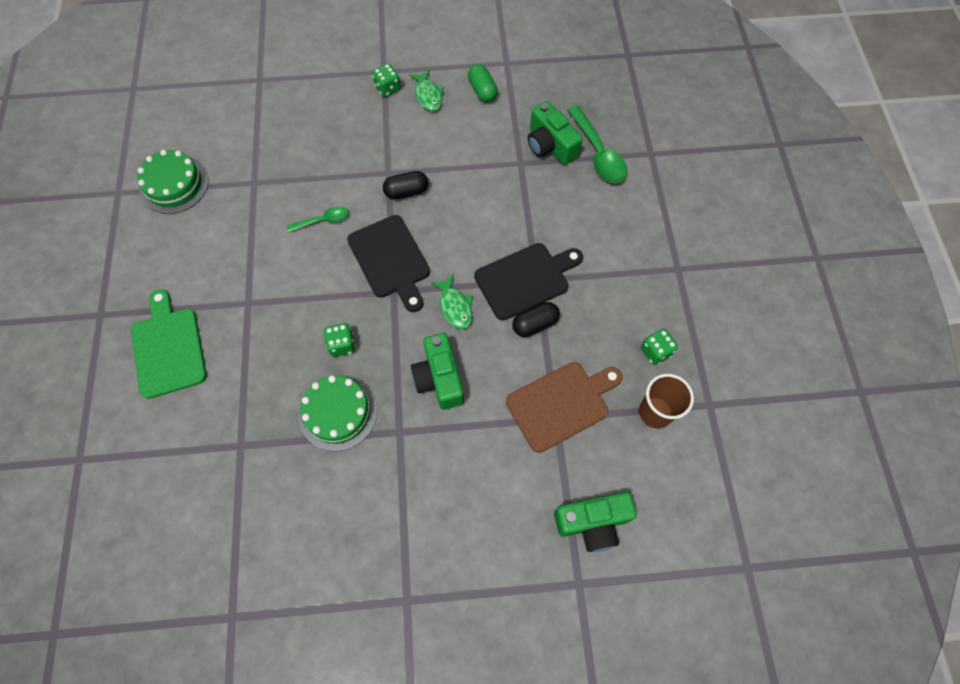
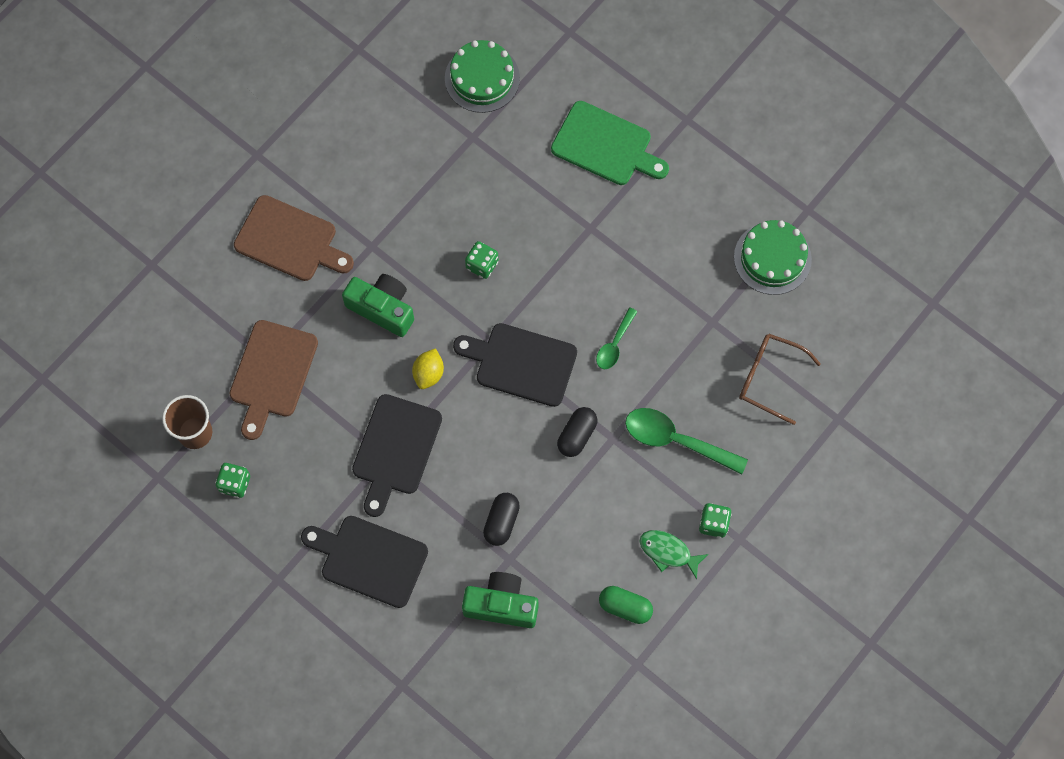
camera: 135 degrees right, 5 degrees up
(265, 128) = (769, 378): none -> brown glasses
(338, 413) = (429, 218): green cake -> green cake (482, 78)
(452, 495) = (290, 240): none -> brown cutting board
(455, 306) = (428, 373): green fish -> yellow lemon
(535, 324) = (351, 418): black capsule -> black capsule (501, 522)
(592, 523) = (175, 311): green camera -> none
(598, 153) = (450, 638): green spoon -> green spoon (676, 440)
(606, 231) = (369, 560): none -> black cutting board

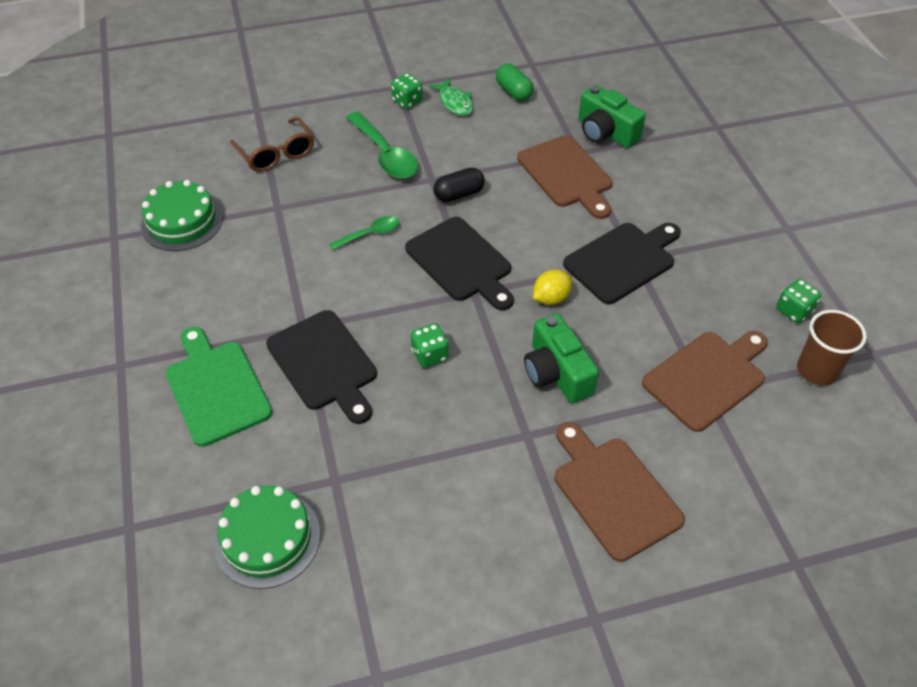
camera: 145 degrees left, 20 degrees down
(369, 560) = (696, 203): black cutting board -> black cutting board (324, 364)
(501, 522) = (567, 174): black capsule -> brown cutting board

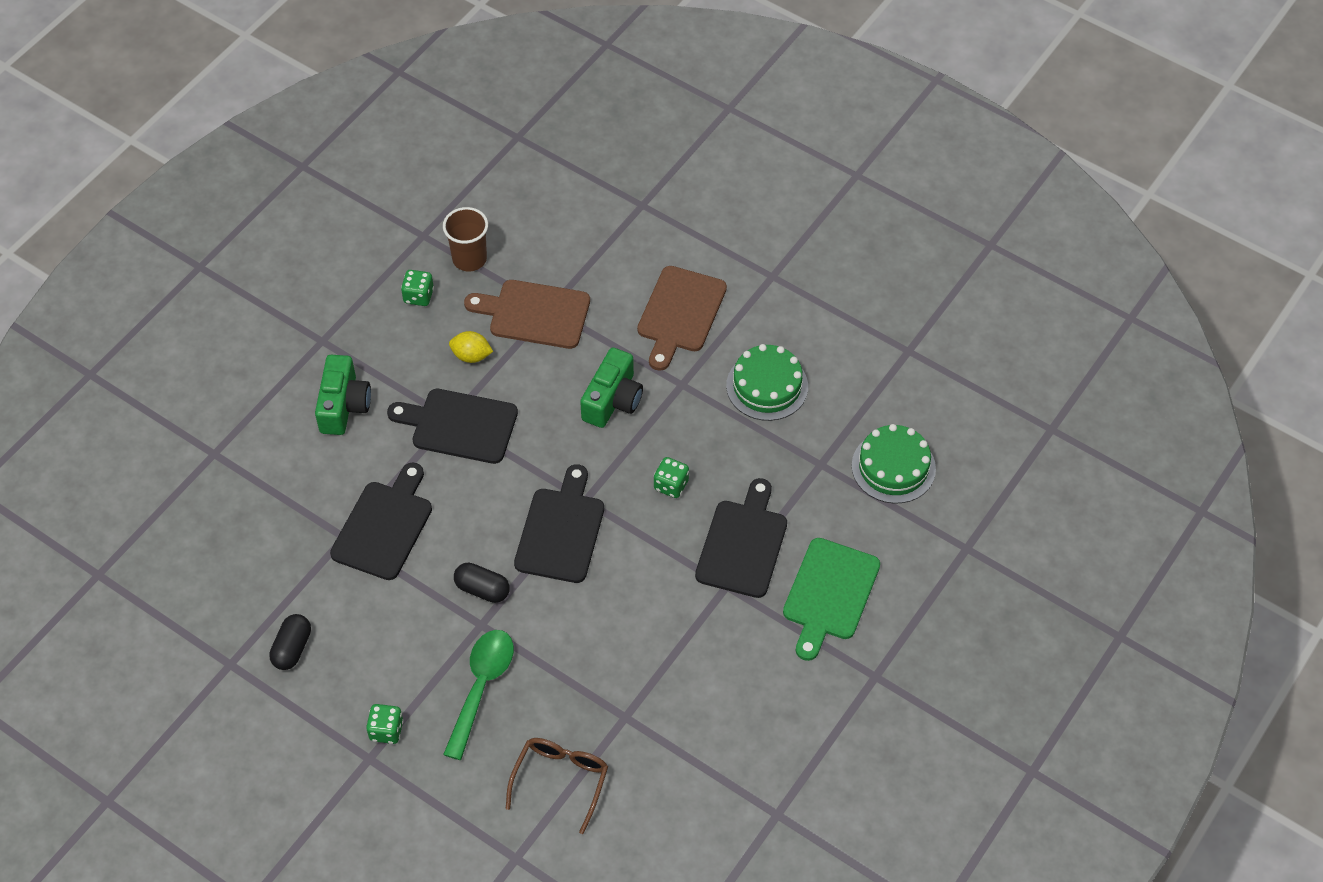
camera: 130 degrees left, 5 degrees up
(182, 221) = (710, 777): green cake -> green cake (767, 386)
(370, 234) = (590, 619): green spoon -> none
(455, 103) = (353, 687): green fish -> none
(513, 92) = (292, 648): green capsule -> black capsule
(551, 298) = (543, 447): yellow lemon -> yellow lemon (471, 356)
(567, 174) = (384, 526): brown cutting board -> black cutting board
(605, 132) = (295, 533): green camera -> green camera (343, 405)

